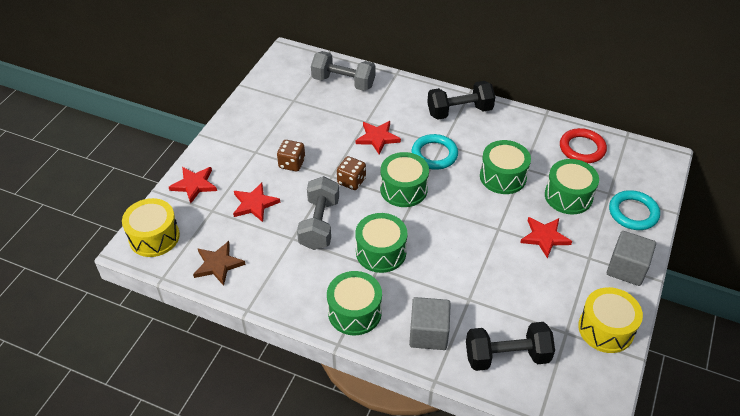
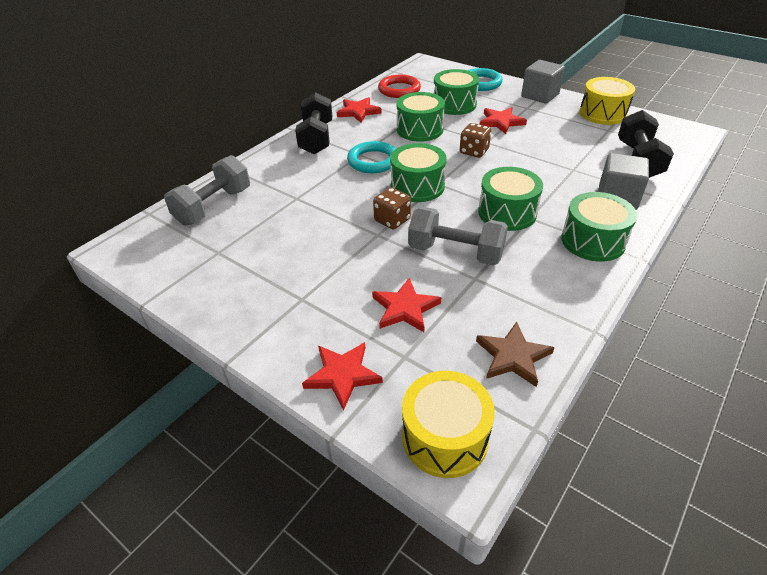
camera: 75 degrees left, 5 degrees down
(292, 163) = (341, 265): brown dice -> brown dice (474, 151)
(377, 138) = (329, 193): red star -> red star (358, 112)

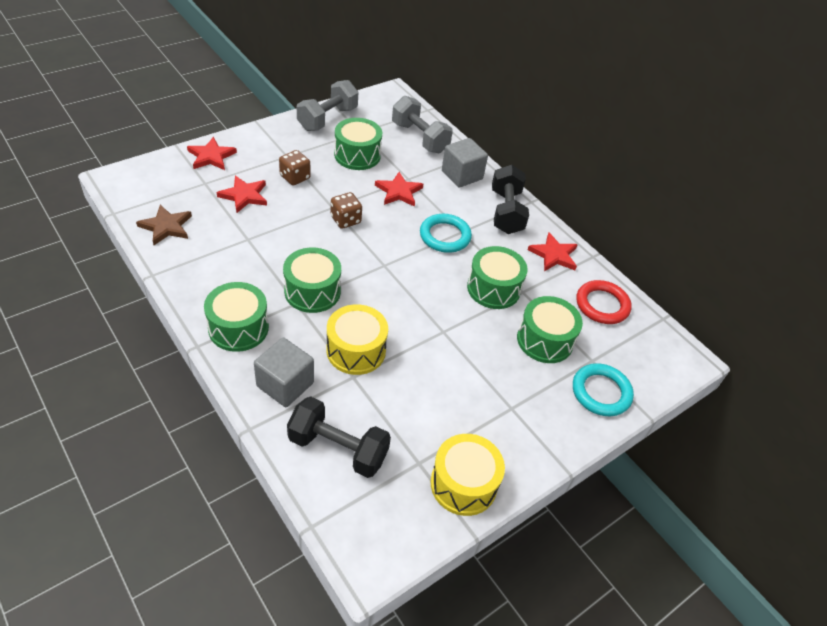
camera: 100 degrees right, 5 degrees up
(316, 138) = (506, 212): black dumbbell -> black dumbbell turned 75 degrees clockwise
(417, 186) = (386, 250): green drum -> green drum (357, 155)
(445, 437) = (139, 179): yellow drum -> yellow drum (356, 350)
(455, 253) = (282, 240): grey dumbbell -> grey dumbbell (327, 119)
(474, 151) = (428, 313): brown dice -> brown dice (295, 177)
(501, 122) = (483, 364): red star -> red star (399, 192)
(540, 95) = (542, 440): grey cube -> grey cube (462, 175)

